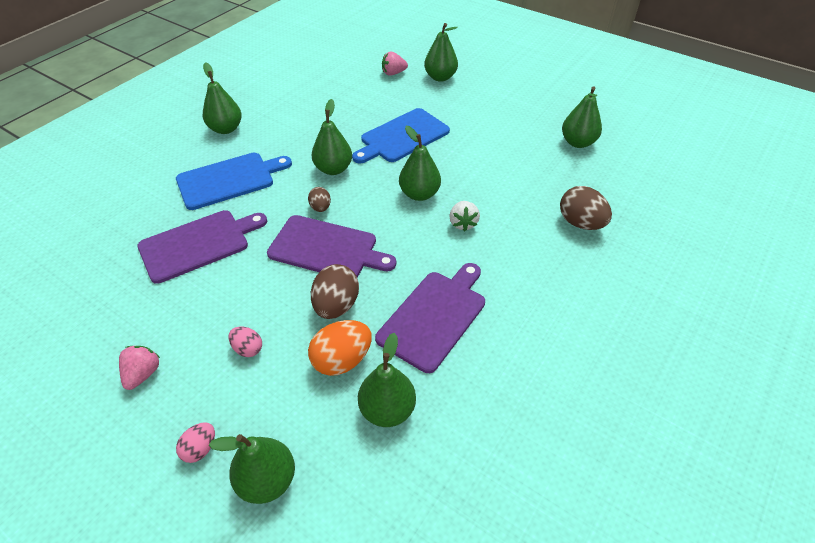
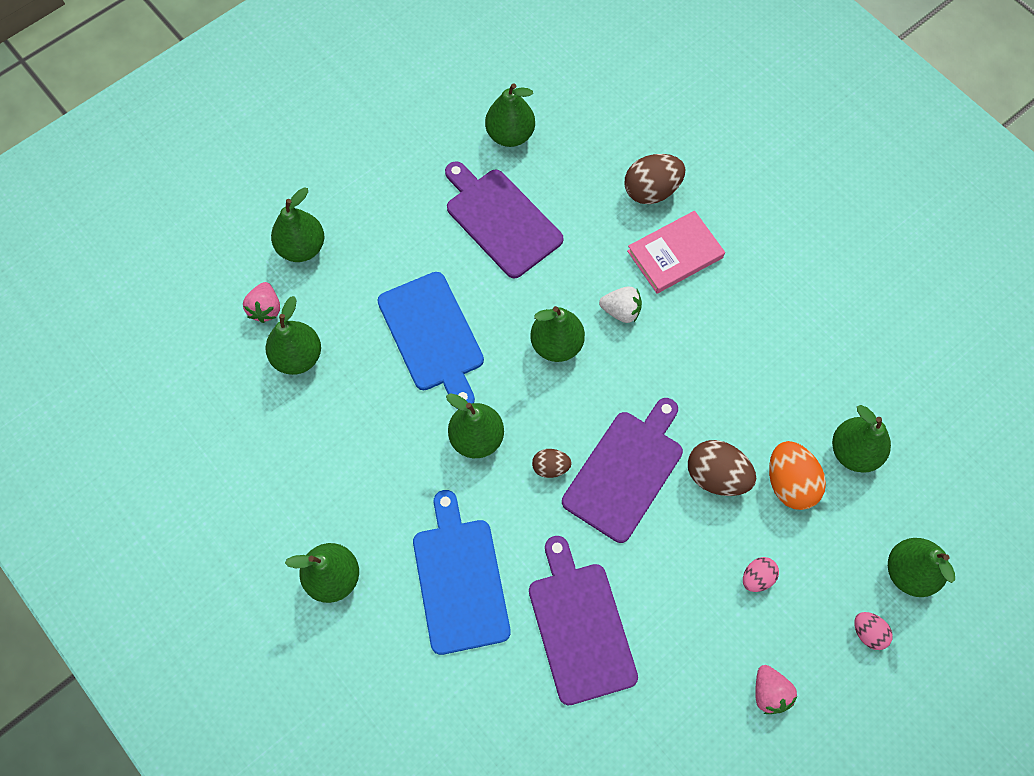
camera: 75 degrees left, 20 degrees up
(143, 374) = (769, 692): pink strawberry -> pink strawberry turned 135 degrees counterclockwise
(366, 90) = (298, 357): none -> green pear
(434, 316) = (751, 380): purple cutting board -> purple cutting board (500, 220)
(530, 247) = (675, 254): none -> pink book

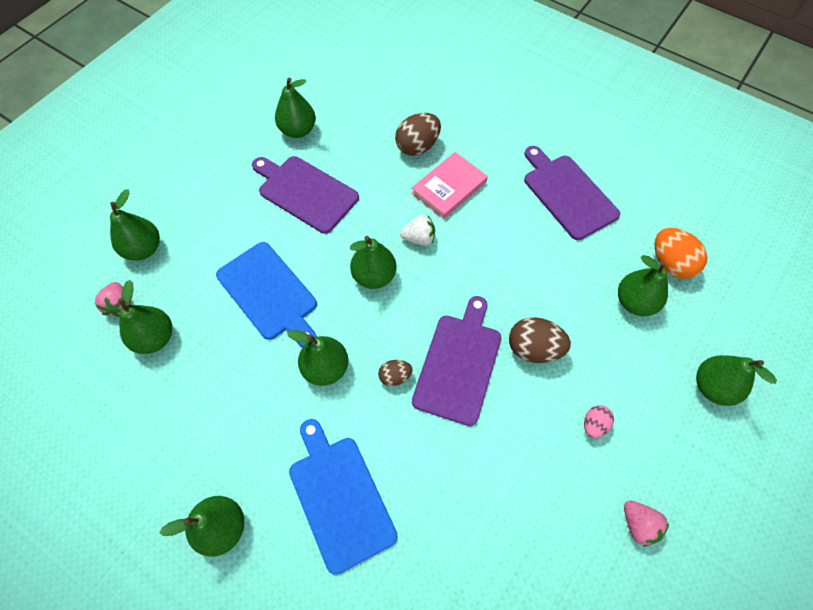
camera: 15 degrees left, 5 degrees down
(580, 627) = (457, 511): purple cutting board -> purple cutting board (567, 194)
(789, 483) = (594, 339): orange egg -> orange egg (670, 263)
(868, 633) = (700, 447): pink egg -> none

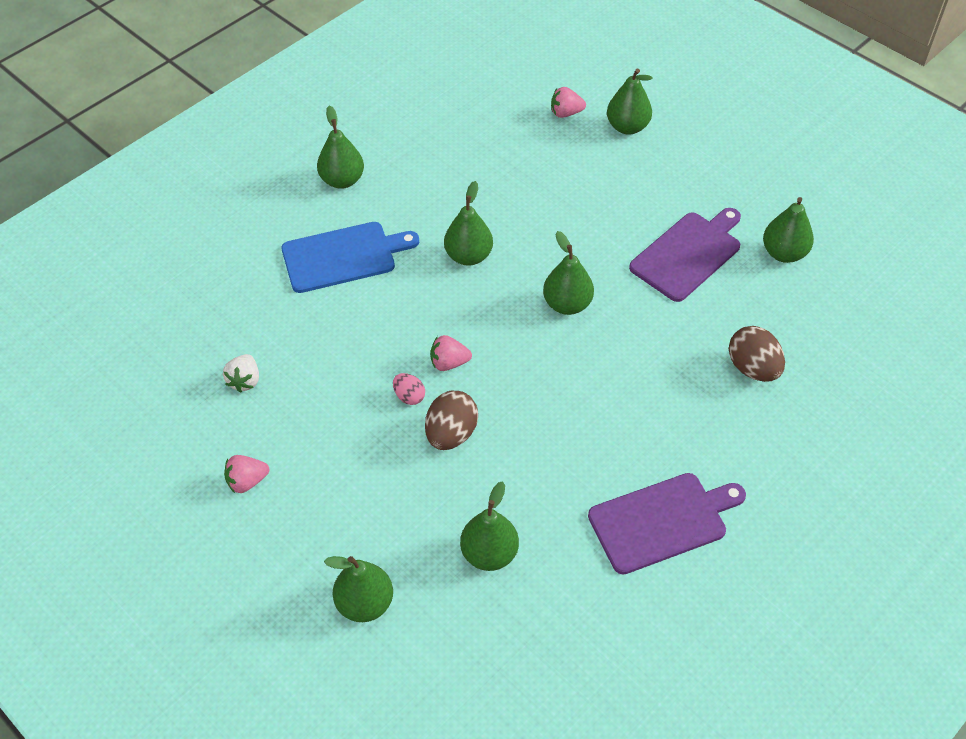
camera: 100 degrees right, 10 degrees down
(155, 338) = (526, 137): green pear -> none
(269, 293) = (560, 218): blue cutting board -> none
(395, 376) = (447, 308): brown egg -> none
(419, 238) = (611, 351): white strawberry -> white strawberry (245, 381)
(449, 188) = (683, 391): pink book -> none
(458, 364) = (449, 363): purple cutting board -> pink strawberry
(594, 425) = (354, 470): pink egg -> pink egg (409, 396)
(670, 263) = (537, 614): orange egg -> none

